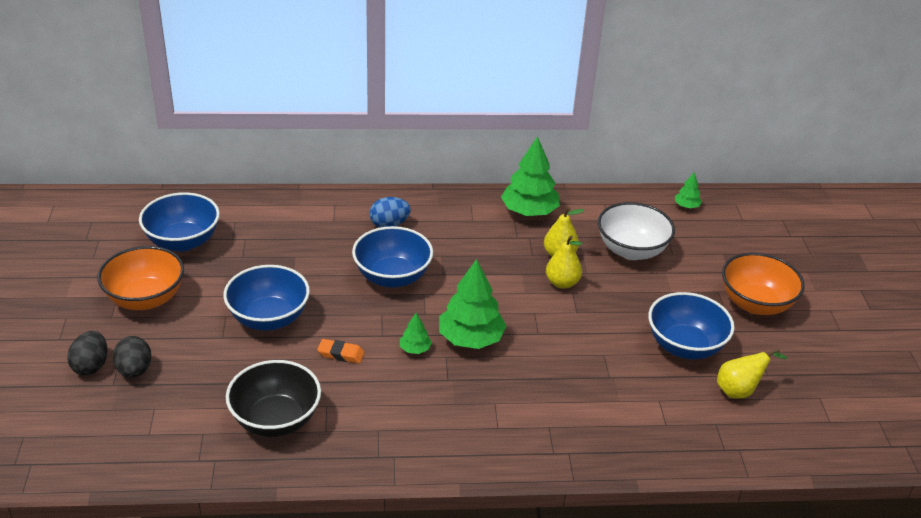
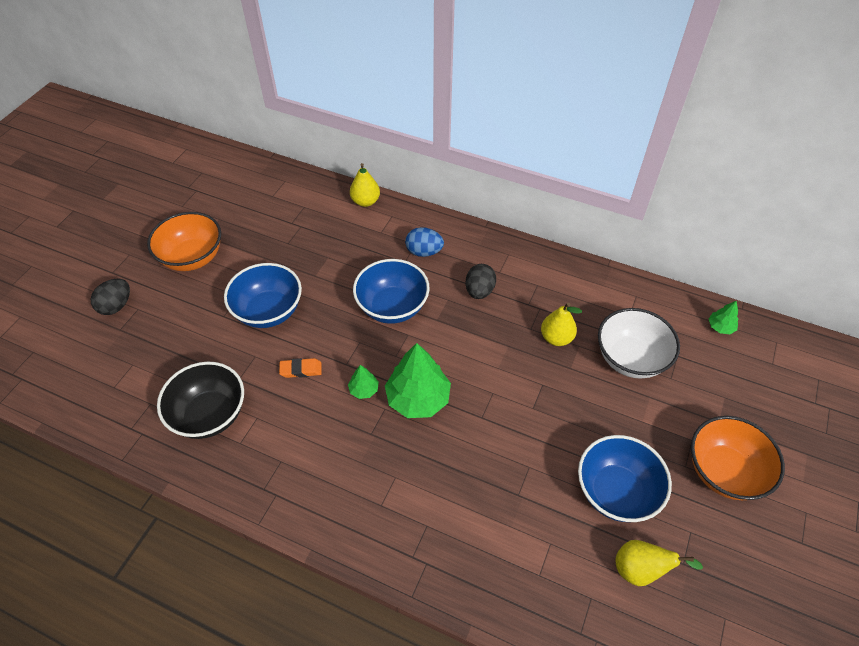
camera: 30 degrees right, 15 degrees up
(134, 370) = (142, 322): black egg -> black egg (479, 291)
(183, 241) = (253, 213): blue bowl -> none
(341, 354) = (301, 370): orange eraser -> orange eraser turned 45 degrees counterclockwise
(529, 211) = (557, 280): green tree -> none
(562, 283) = (539, 370): yellow pear -> yellow pear (365, 201)

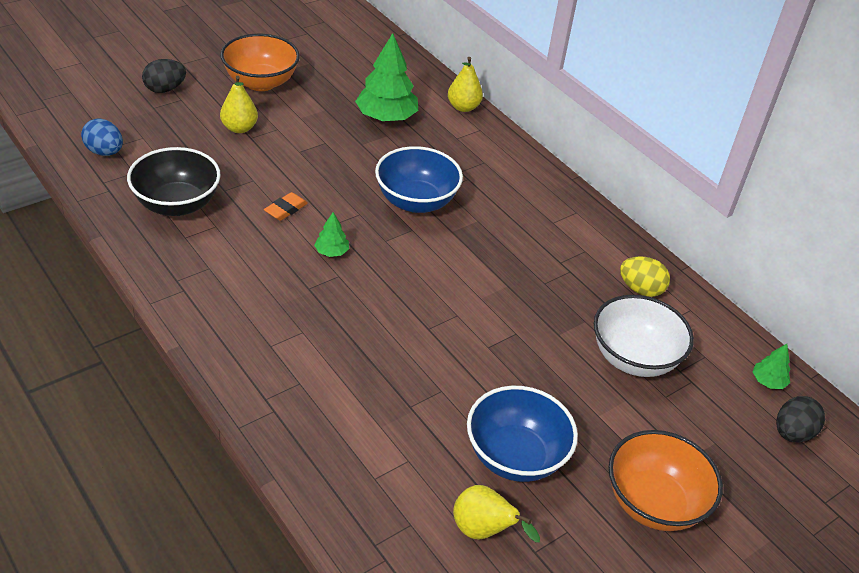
camera: 25 degrees right, 10 degrees down
(269, 311) = (295, 152): blue bowl -> none
(301, 370) = (286, 209): orange eraser -> orange eraser turned 75 degrees counterclockwise
(418, 398) = (377, 283): green tree -> green tree (386, 117)
(424, 252) = (487, 172): blue egg -> blue egg (104, 152)
(479, 291) = (517, 228): black egg -> black egg (792, 433)
(556, 338) = (566, 303): yellow pear -> yellow pear (239, 128)
(594, 297) = (640, 289): none -> yellow egg

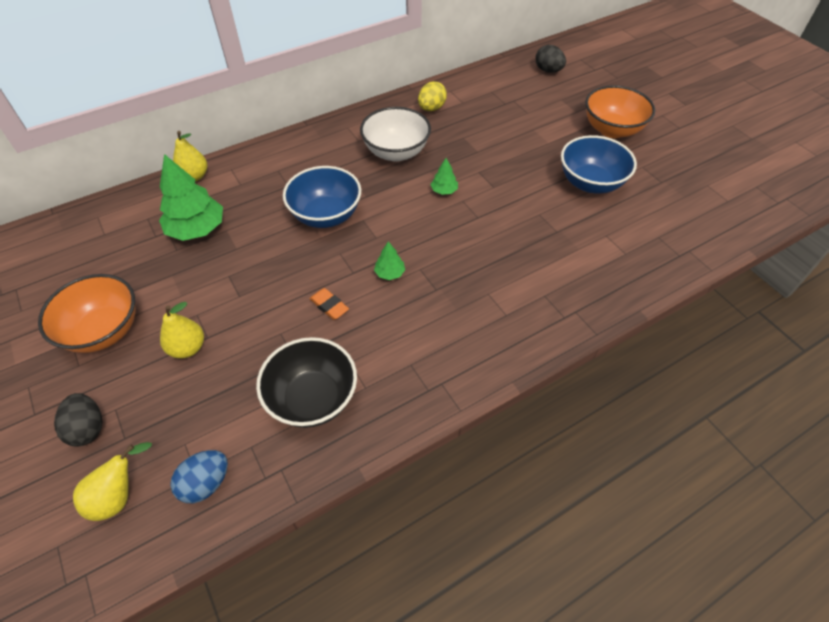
camera: 80 degrees left, 10 degrees up
(483, 531) = (653, 203): yellow pear -> yellow pear (119, 496)
(634, 358) = (496, 120): white bowl -> white bowl (396, 152)
(768, 381) = (509, 71): green tree -> green tree (444, 190)

